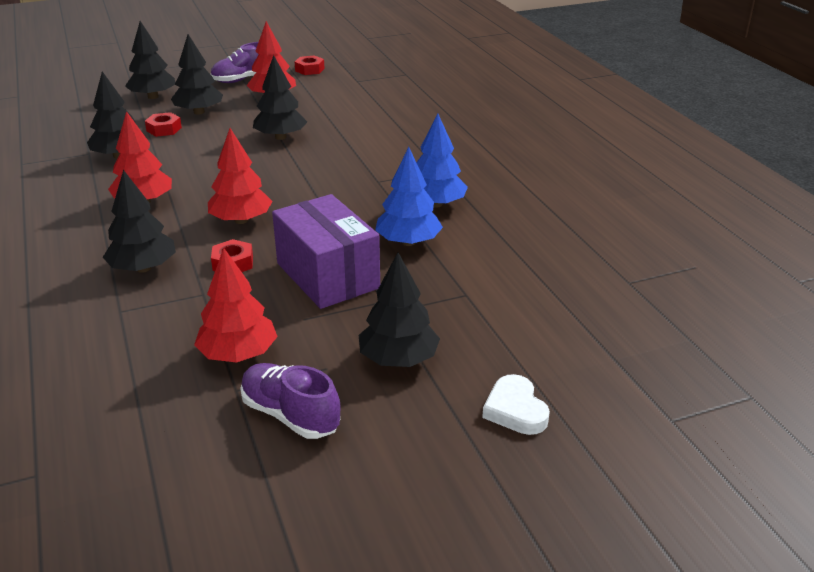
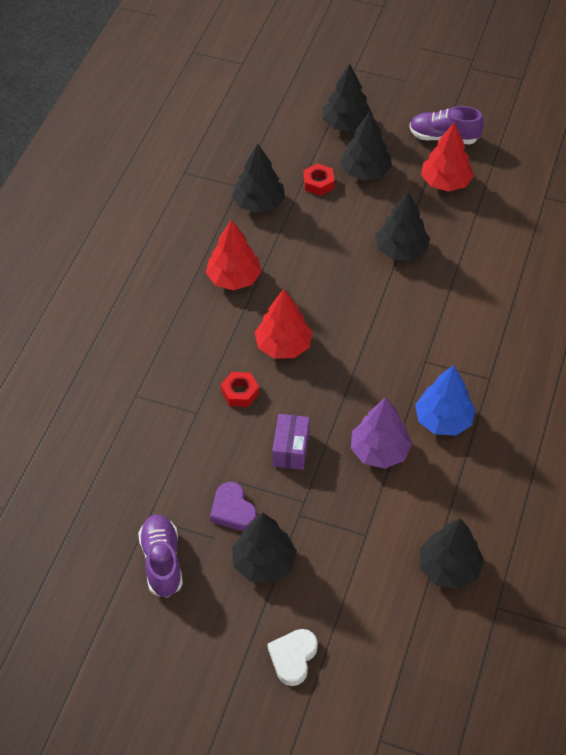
camera: 40 degrees right, 20 degrees up
(143, 268) = (180, 359): black tree -> black tree (449, 568)
(238, 354) = (174, 487): red tree -> none
(309, 70) = (517, 152): red nut -> none
(321, 340) = (233, 510): none -> purple heart
(327, 275) = (291, 449): purple box -> purple box, size x0.54
(408, 242) = (379, 451): blue tree -> purple tree

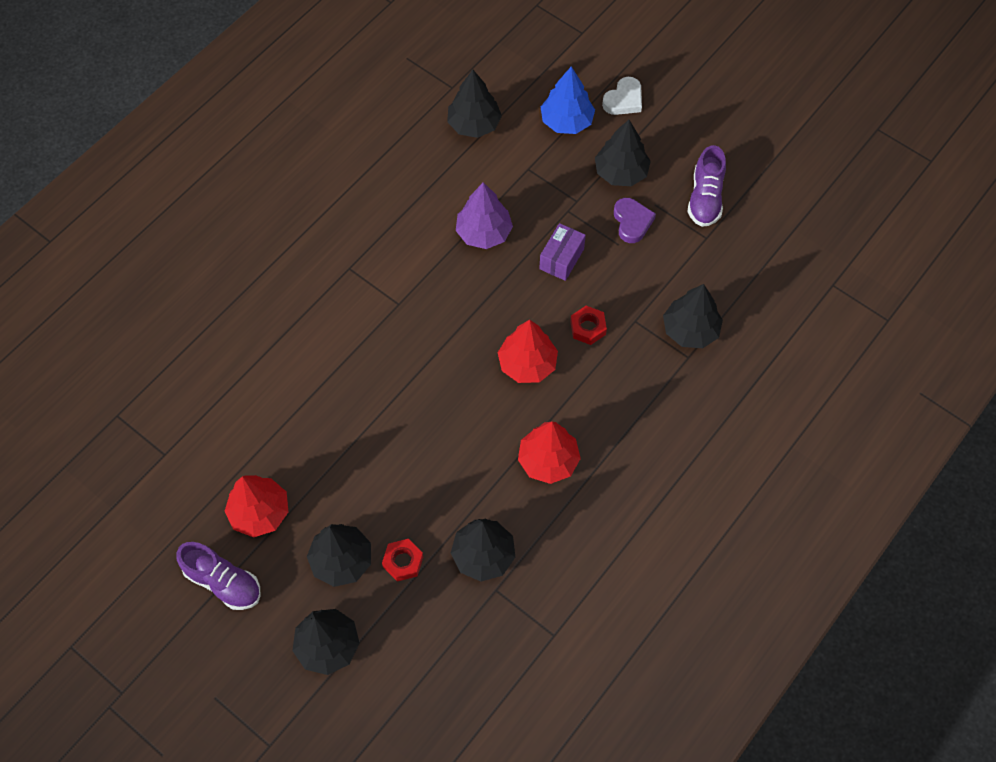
camera: 160 degrees left, 10 degrees up
(401, 250) = (357, 437): black tree -> black tree (690, 330)
(443, 420) = (413, 242): blue tree -> blue tree (566, 121)

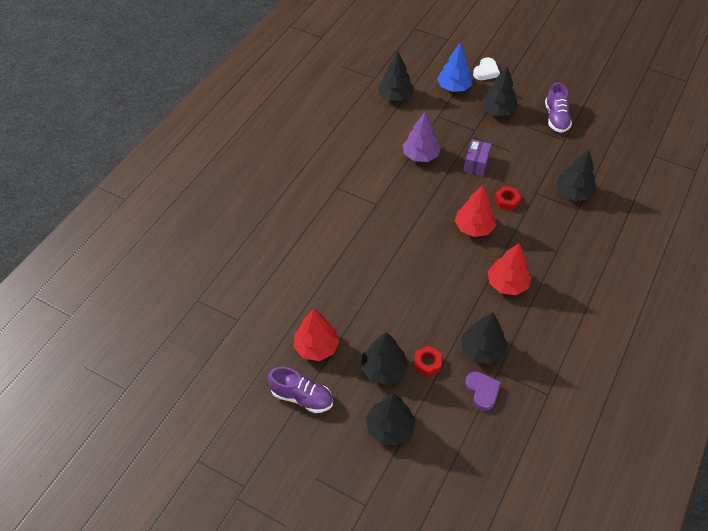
camera: 10 degrees left, 10 degrees down
(632, 222) = (514, 137): purple heart -> purple heart (482, 391)

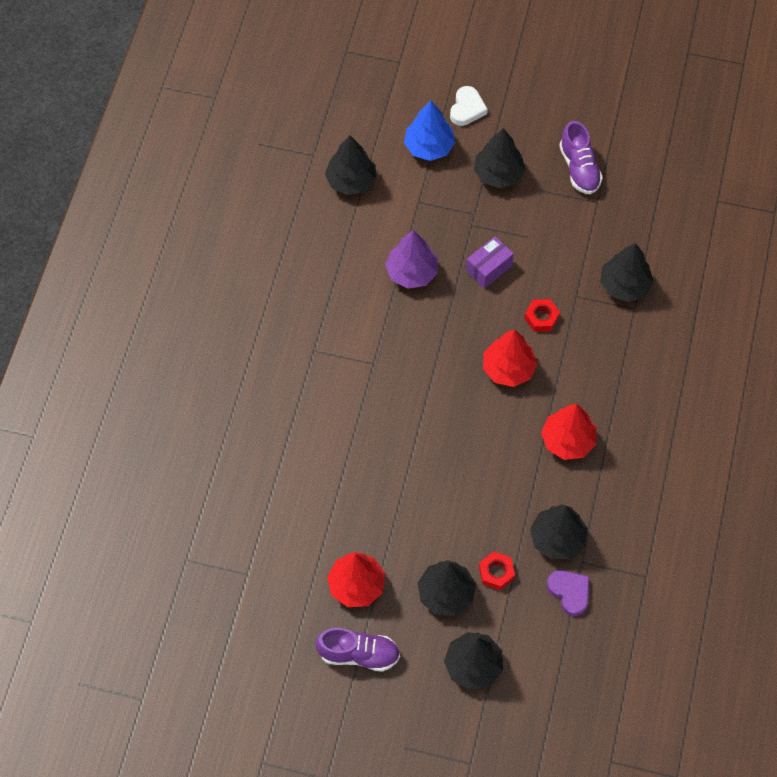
camera: 15 degrees left, 10 degrees up
(476, 164) = (489, 268): purple box -> purple box turned 45 degrees clockwise

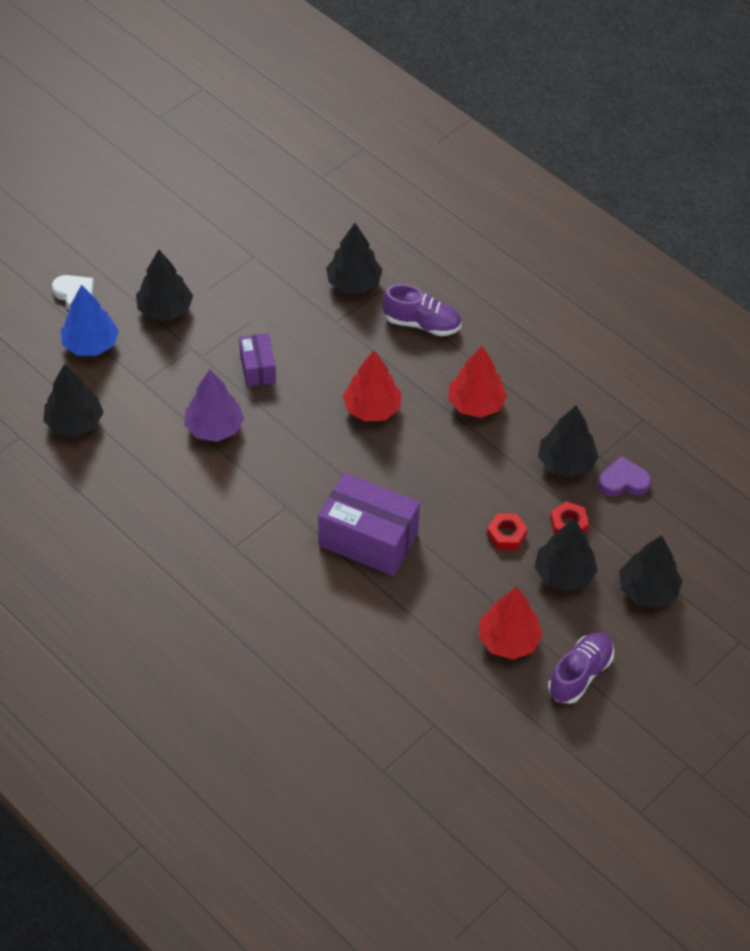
camera: 60 degrees left, 10 degrees down
(382, 435) = (368, 539): none -> purple box
(541, 318) = (339, 357): red nut -> red nut (506, 535)
(579, 168) = (210, 250): purple shoe -> purple shoe (422, 324)

